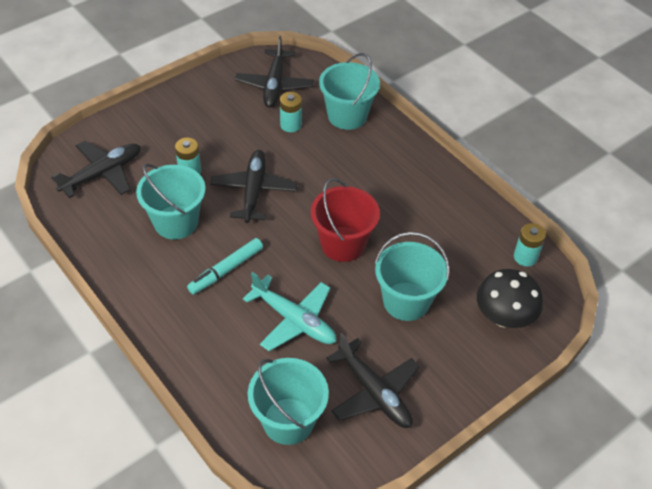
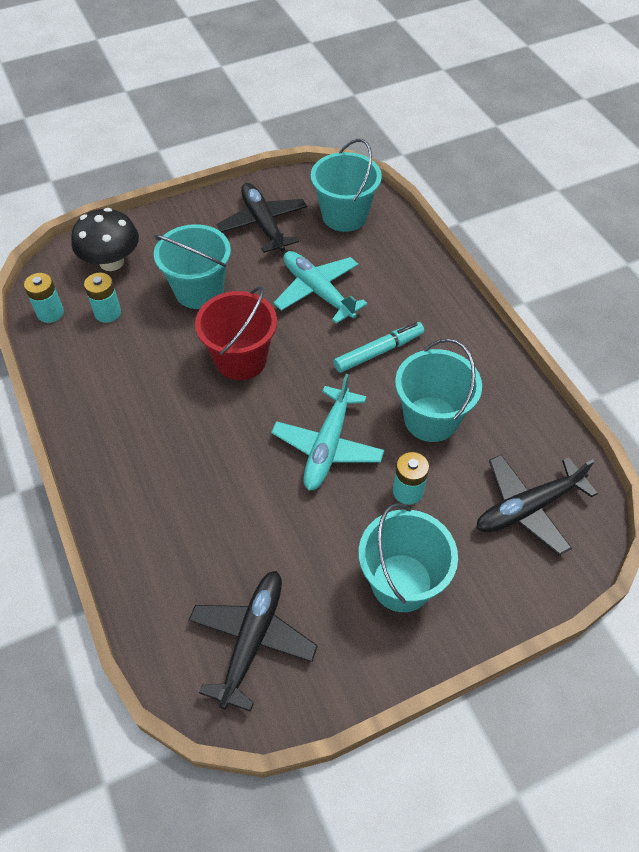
camera: 165 degrees left, 5 degrees up
(253, 191) = (328, 445): black plane -> turquoise plane
(290, 125) = (250, 548): turquoise battery -> turquoise battery (107, 313)
(347, 116) = (161, 551): turquoise bucket -> turquoise bucket (401, 582)

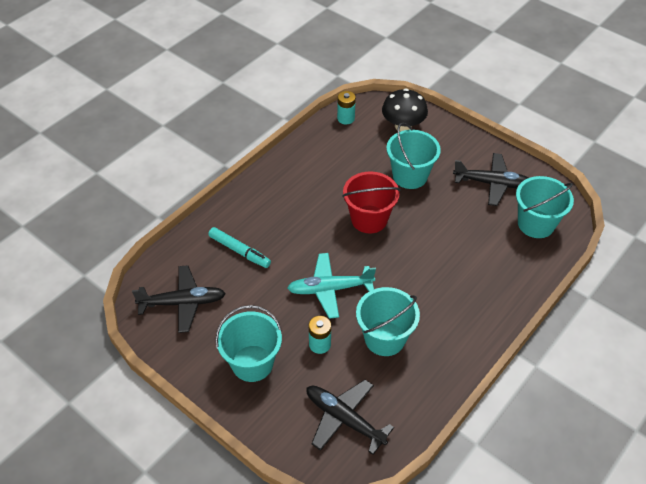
camera: 65 degrees right, 5 degrees down
(107, 313) = (363, 142): turquoise battery -> none
(263, 224) = (492, 183): black plane -> black plane turned 60 degrees clockwise
(318, 292) = (452, 236): turquoise plane -> none
(378, 352) = (423, 289): turquoise marker -> turquoise marker (239, 251)

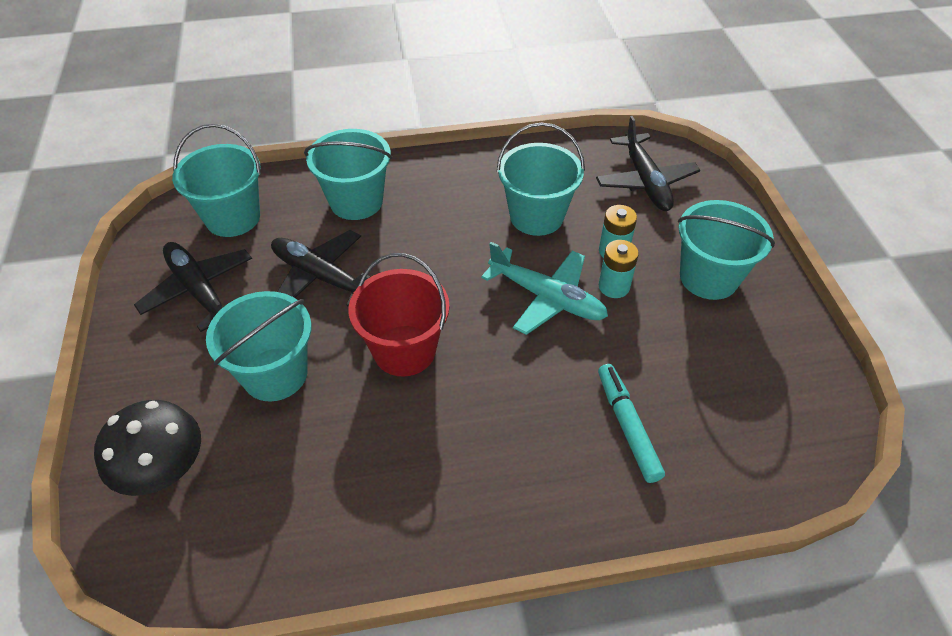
camera: 140 degrees left, 0 degrees up
(182, 303) = (762, 402): black plane -> black plane (322, 277)
(346, 118) = (222, 565): turquoise battery -> turquoise battery (614, 286)
(491, 276) = (356, 201): none -> turquoise bucket

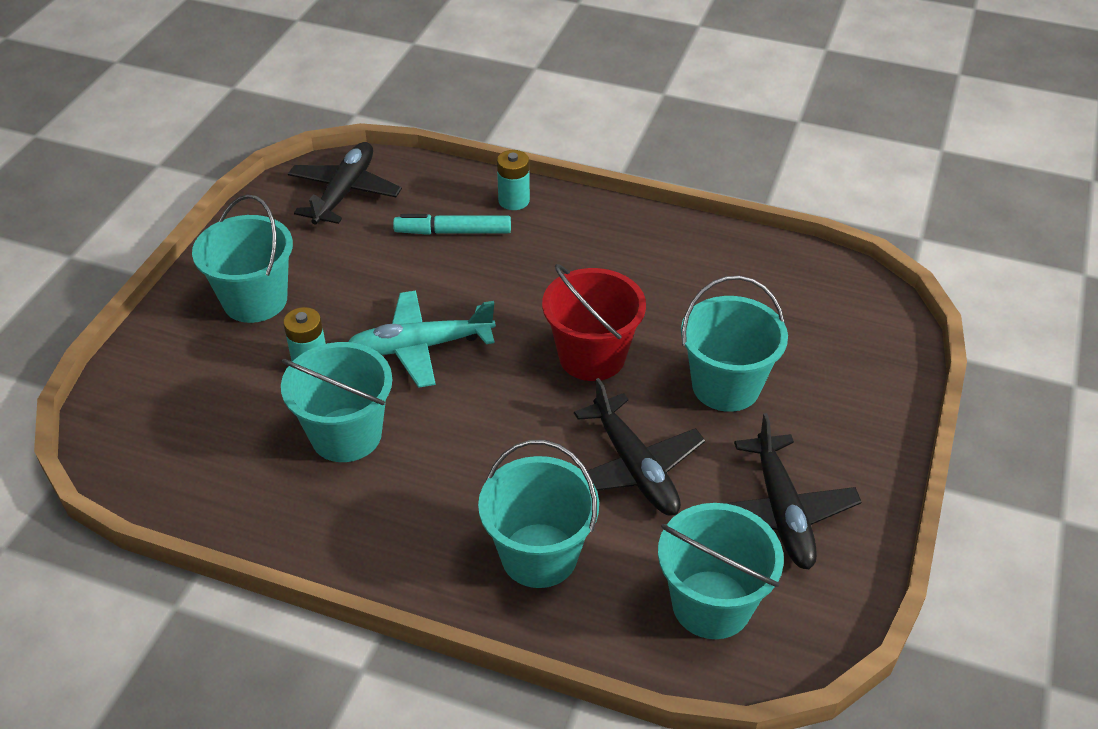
camera: 150 degrees left, 5 degrees down
(164, 470) = (849, 348): black mushroom -> none
(546, 297) = (421, 347): turquoise plane -> turquoise plane turned 75 degrees counterclockwise
(614, 286) = (349, 329): turquoise battery -> turquoise battery (514, 200)
(627, 426) = (453, 232): turquoise marker -> turquoise marker turned 75 degrees clockwise
(645, 181) = (181, 423): black plane -> black plane (344, 192)

